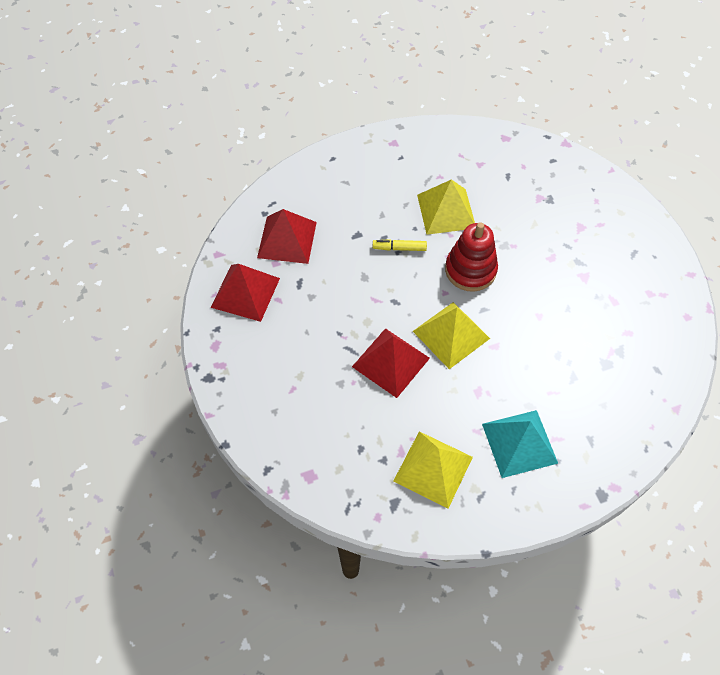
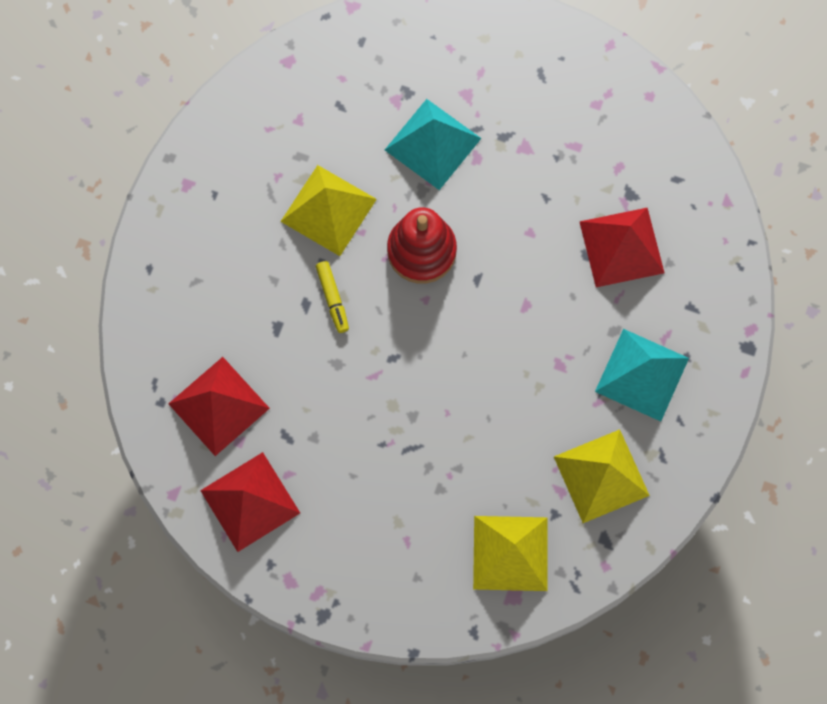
camera: 50 degrees left, 15 degrees up
(390, 362) = (458, 421): red pyramid -> red pyramid (621, 247)
(399, 248) = (333, 298): yellow marker -> yellow marker turned 60 degrees counterclockwise
(451, 334) = (478, 336): yellow pyramid -> yellow pyramid (510, 553)
(535, 231) = (432, 144): none -> turquoise pyramid

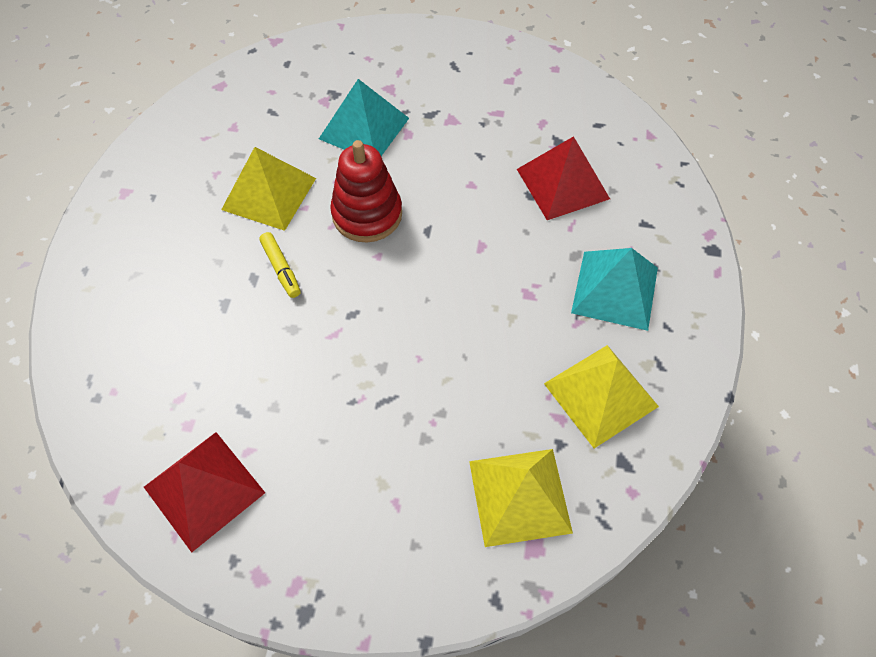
camera: 10 degrees left, 15 degrees down
(218, 406) = (163, 391): red pyramid -> none

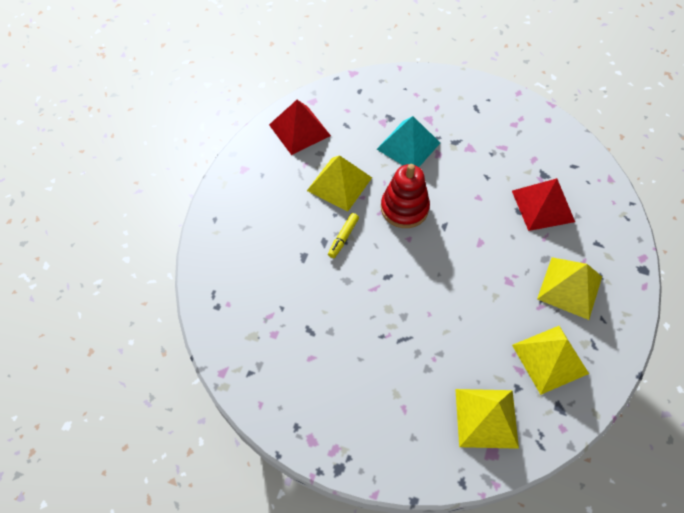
camera: 10 degrees right, 0 degrees up
(204, 489) = (281, 378): red pyramid -> red pyramid (299, 130)
(281, 269) = (343, 238): yellow marker -> yellow marker turned 45 degrees clockwise
(615, 289) = (569, 287): turquoise pyramid -> yellow pyramid

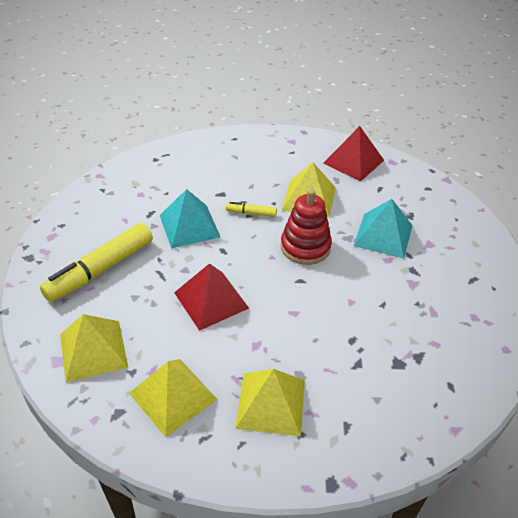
camera: 70 degrees right, 15 degrees down
(343, 297) = (189, 226): none -> turquoise pyramid
(381, 395) = (100, 270): none -> yellow marker
(543, 206) = (371, 361): red pyramid -> red pyramid (211, 300)

